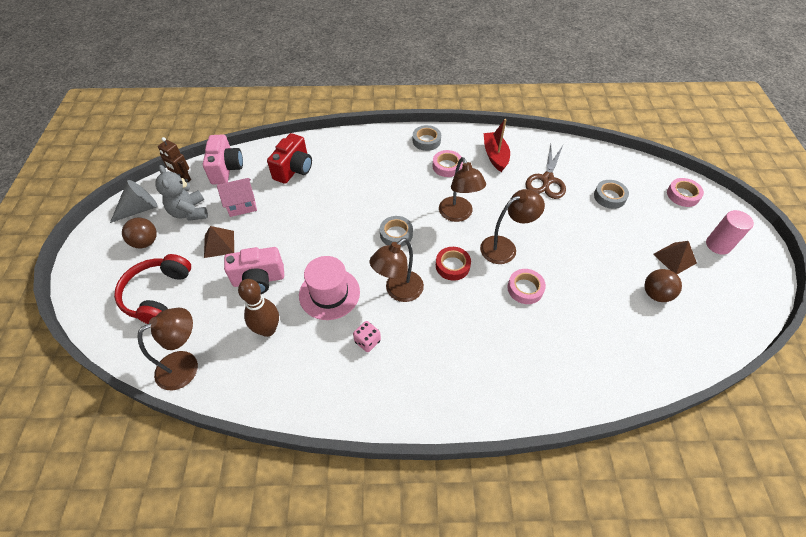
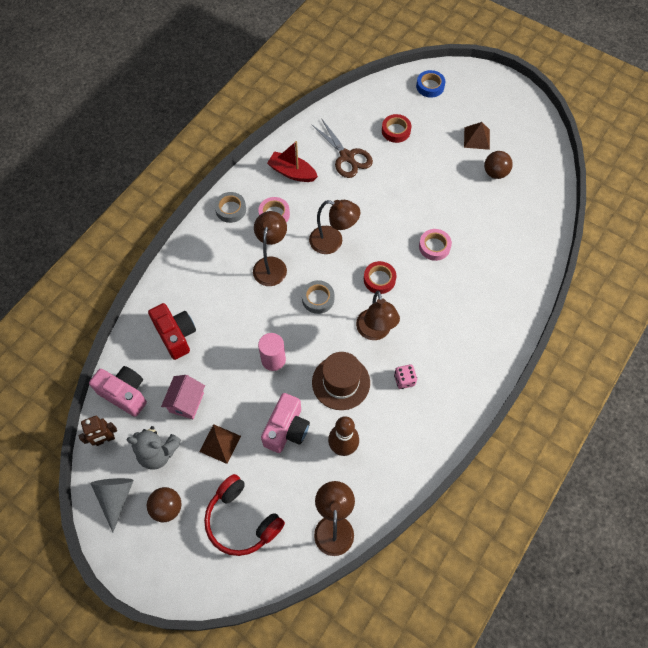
camera: 55 degrees left, 10 degrees up
(329, 293) = (341, 382): pink hat -> brown hat
(505, 247) = (389, 233): brown lamp -> brown lamp (271, 264)
(609, 197) = (396, 131): grey tape -> red tape
(683, 195) = (430, 86): pink tape -> blue tape
(718, 245) = (485, 105): pink cylinder -> pink cylinder (273, 359)

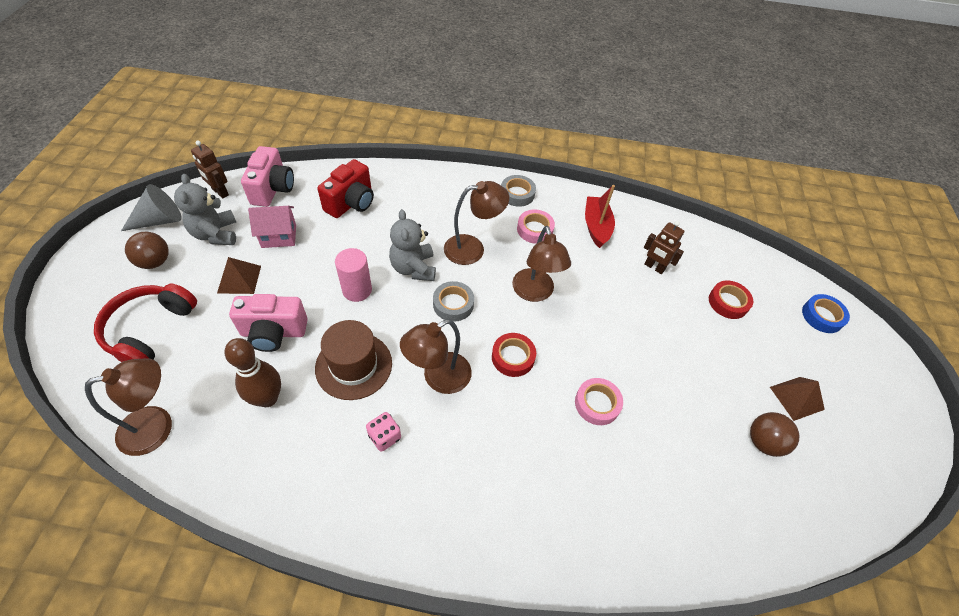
camera: 60 degrees right, 10 degrees down
(271, 313) = (413, 268): none -> grey teddy bear
(347, 157) = (654, 267): brown scissors -> brown robot

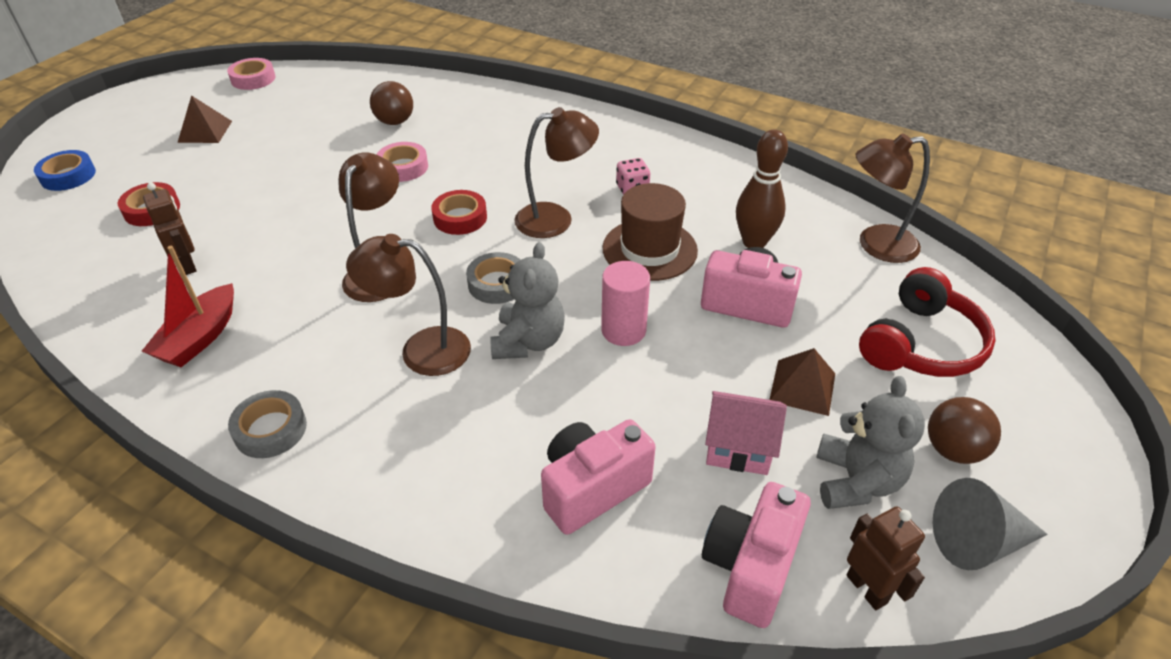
camera: 155 degrees left, 10 degrees down
(351, 203) = (592, 489): red camera -> pink camera
(535, 229) = (300, 356): pink tape -> pink tape (253, 79)
(763, 442) = (278, 116): brown ball -> brown ball (395, 122)

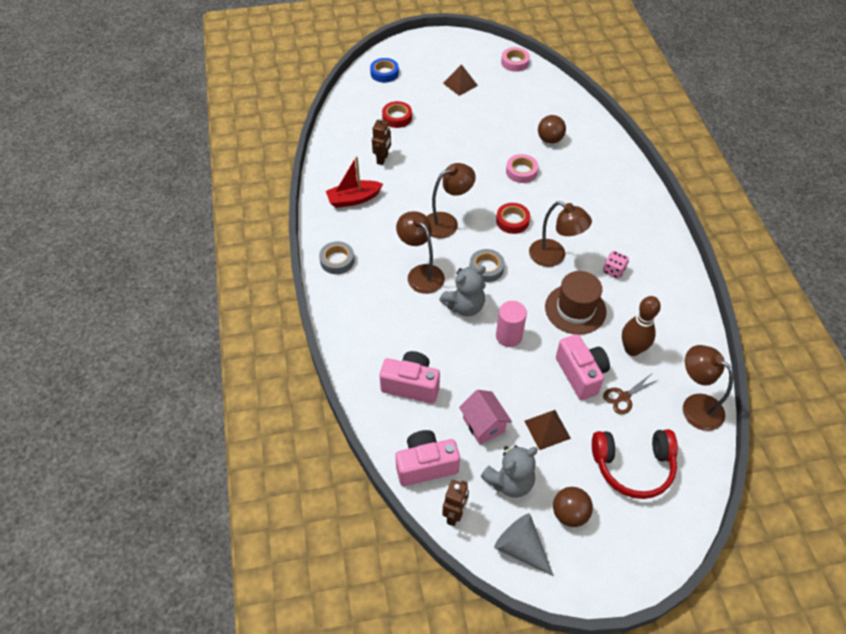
camera: 50 degrees right, 10 degrees up
(814, 289) = (624, 397): none -> brown scissors

